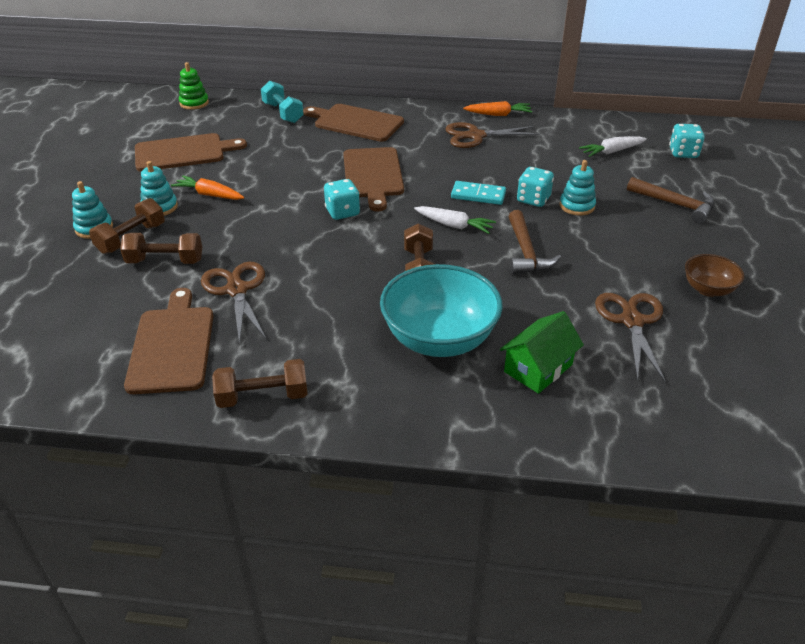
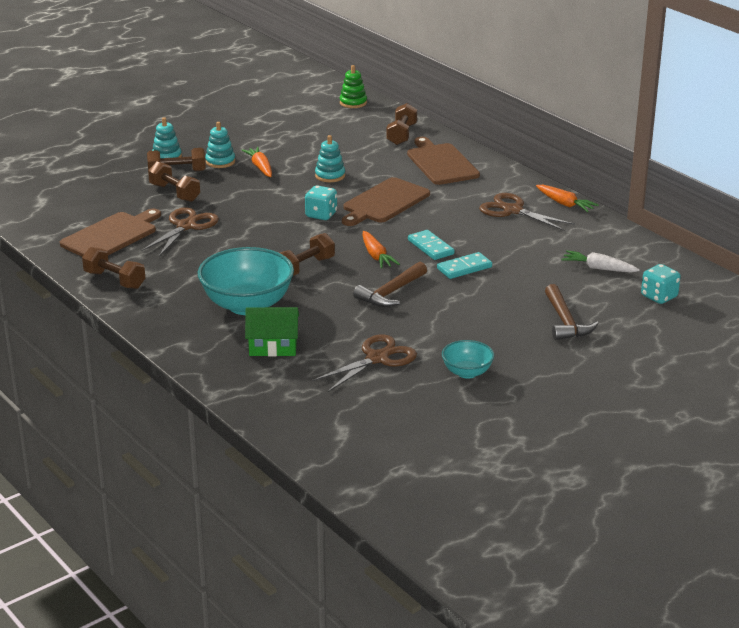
camera: 45 degrees right, 10 degrees down
(183, 153) = (289, 134): brown cutting board -> none
(283, 113) = (401, 135): turquoise dumbbell -> brown dumbbell
(454, 225) = (376, 256): white carrot -> orange carrot
(533, 199) = (464, 268): turquoise dice -> turquoise domino
(577, 206) = (487, 286): turquoise stacking toy -> turquoise stacking toy (330, 176)
(708, 289) = (467, 372): brown bowl -> turquoise bowl

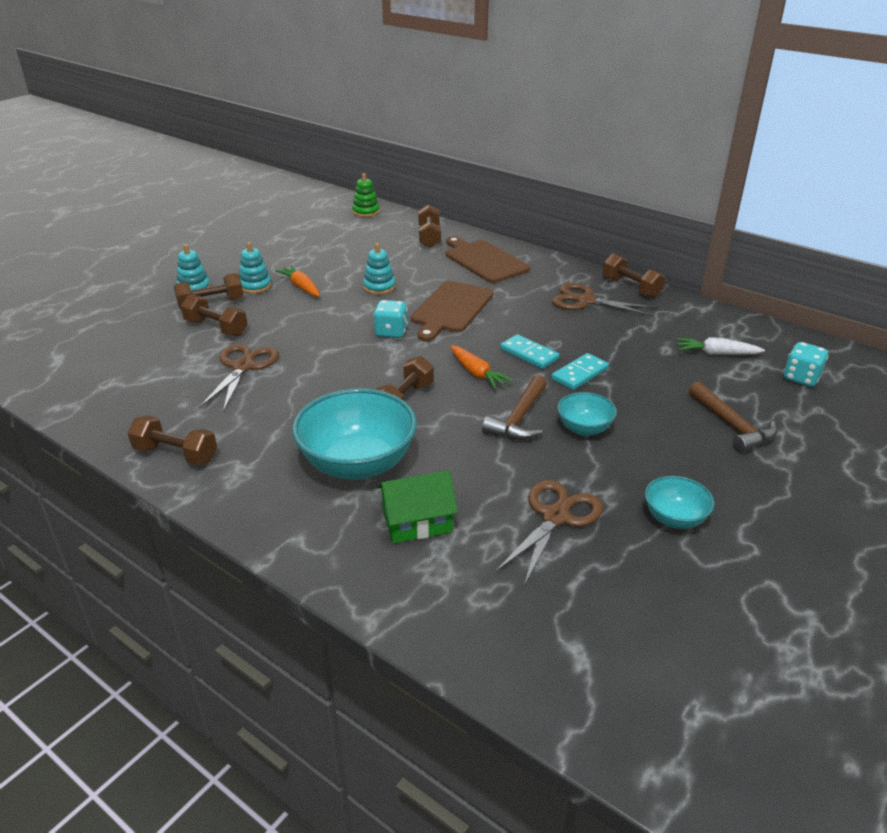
camera: 15 degrees left, 5 degrees up
(111, 235) = (155, 392): brown cutting board -> none
(439, 307) = (584, 428): none -> turquoise bowl
(565, 204) = (631, 287): orange carrot -> brown dumbbell

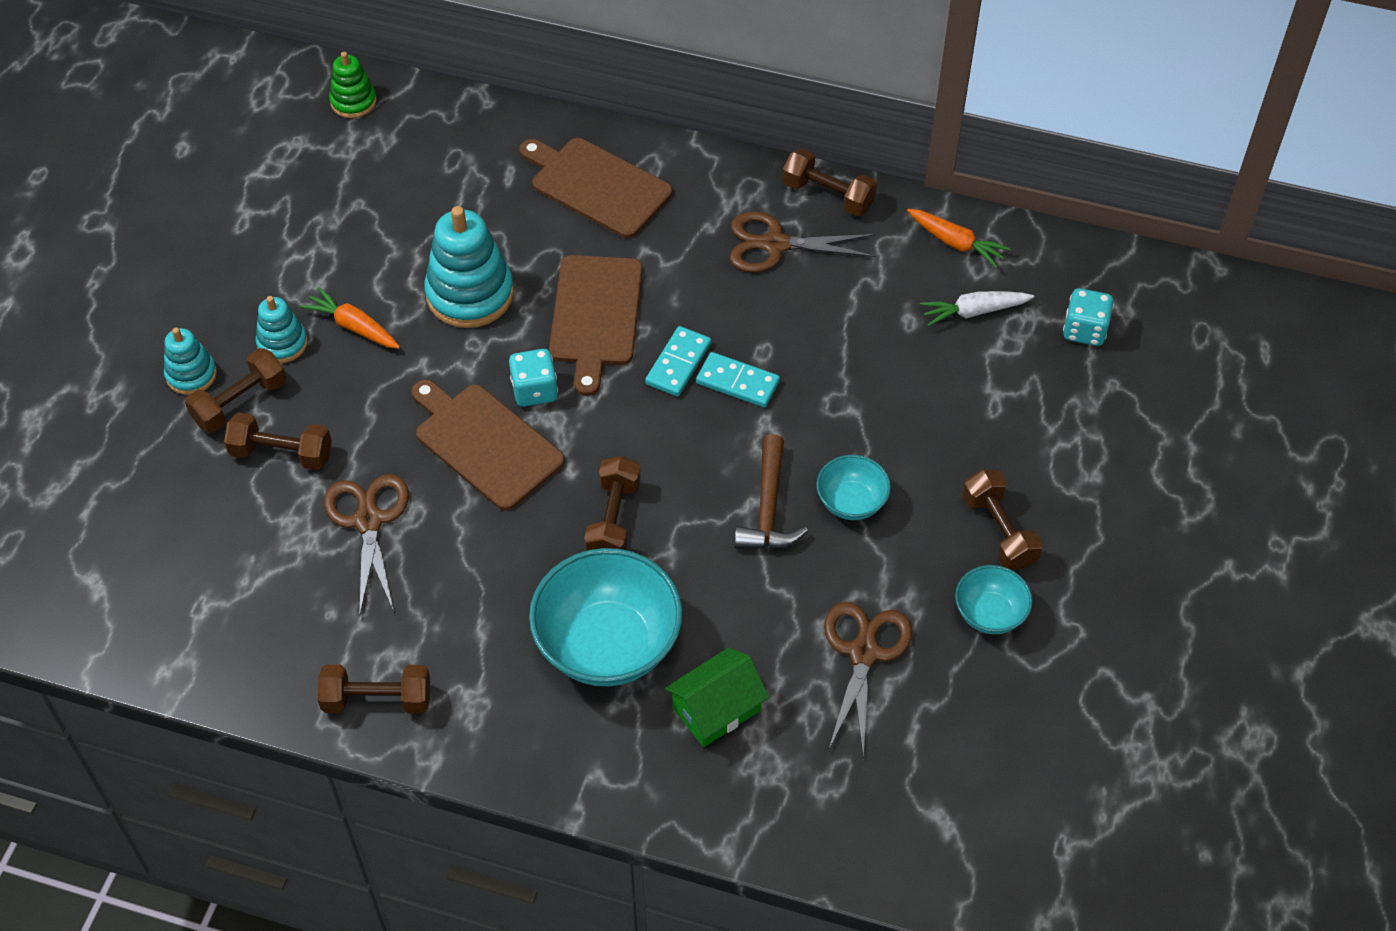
camera: 20 degrees left, 20 degrees up
(343, 348) = (485, 443): none -> brown cutting board
(379, 287) = (470, 294): turquoise stacking toy -> turquoise stacking toy, size x1.78
(429, 237) = (488, 146): brown dumbbell -> brown dumbbell (999, 531)
(477, 373) = (685, 441): orange carrot -> orange carrot (956, 243)
(580, 374) = (815, 403): turquoise domino -> turquoise domino (678, 363)
(732, 425) = (1020, 444): brown hammer -> none

